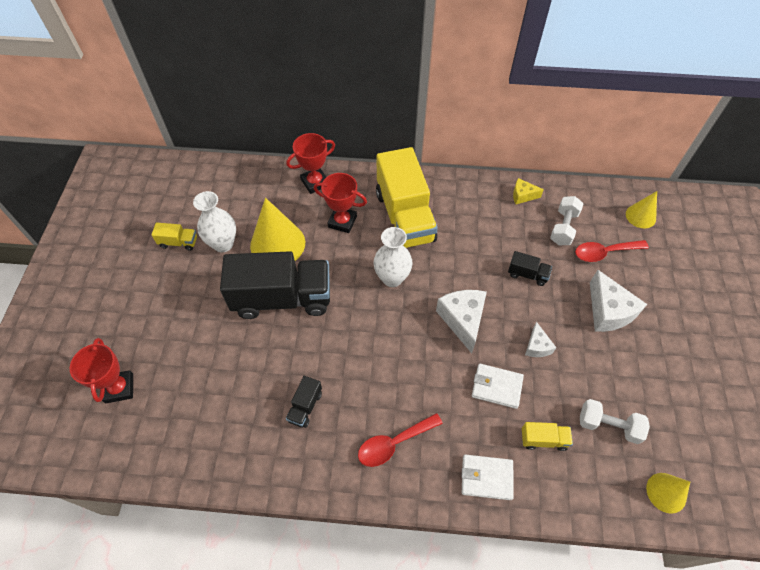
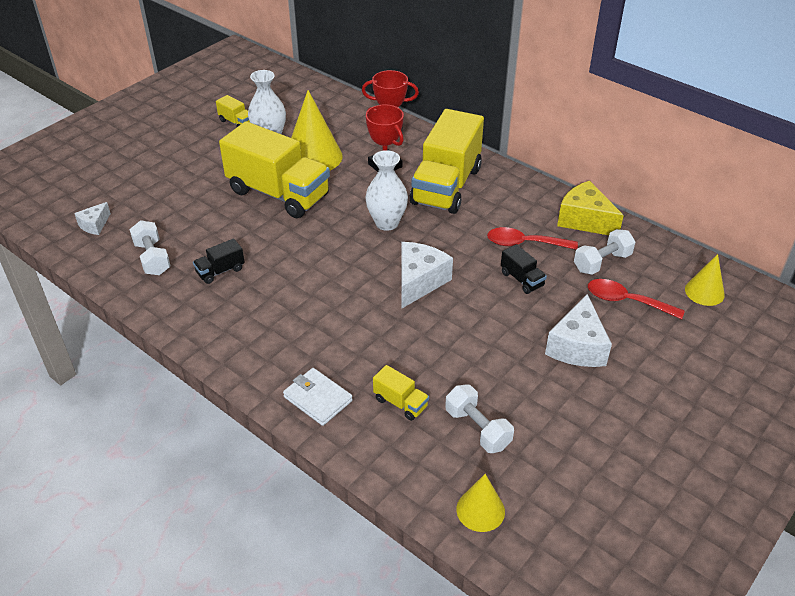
camera: 35 degrees right, 15 degrees down
(119, 388) = (101, 191): red trophy -> none
(235, 431) = (152, 258): none -> white dumbbell
(282, 298) = (278, 194): black truck -> yellow truck
(394, 443) = (265, 332): red spoon -> red spoon (525, 243)
(496, 387) = (398, 343): white wallet -> none
(522, 196) = (584, 220): yellow cheese -> yellow cheese, size x1.80
(537, 346) = (471, 335): white cheese -> white cheese (95, 225)

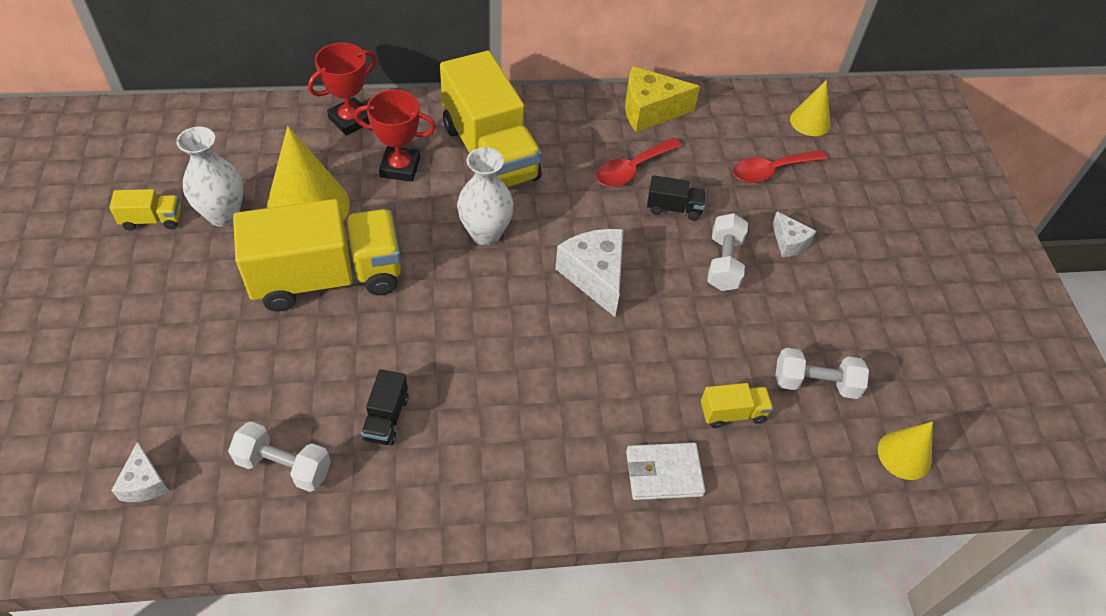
camera: 50 degrees left, 10 degrees up
(577, 346) = (789, 242): white cheese -> white cheese, size x0.55
(602, 262) = (711, 145): white dumbbell -> white dumbbell (723, 263)

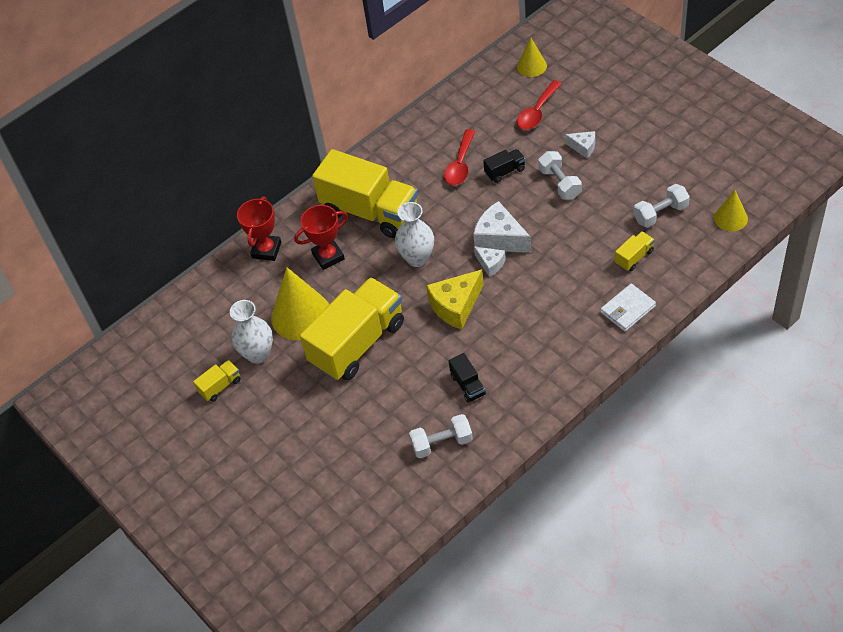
camera: 25 degrees left, 0 degrees up
(144, 483) = (381, 502): white cheese -> white cheese (490, 264)
(650, 111) = (435, 122): yellow cheese -> yellow cheese (456, 306)

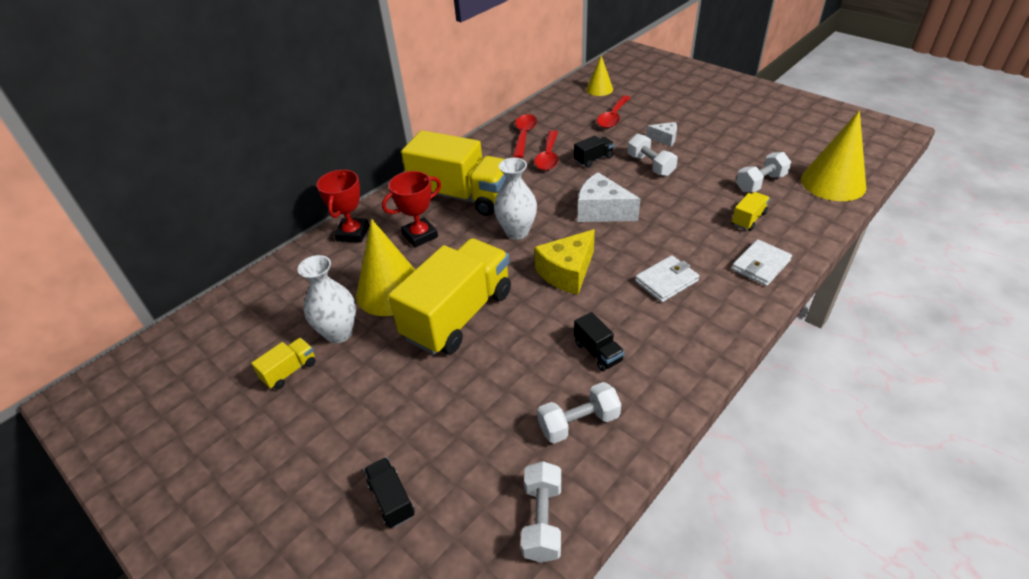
camera: 10 degrees left, 10 degrees down
(300, 491) = (391, 499): none -> black truck
(405, 511) = (542, 520): none -> white dumbbell
(440, 133) = (524, 135): none -> red spoon
(490, 264) = (597, 233): white cheese -> none
(540, 321) = (666, 281): none -> white wallet
(730, 218) = (833, 183): yellow cone -> yellow cone, size x1.79

